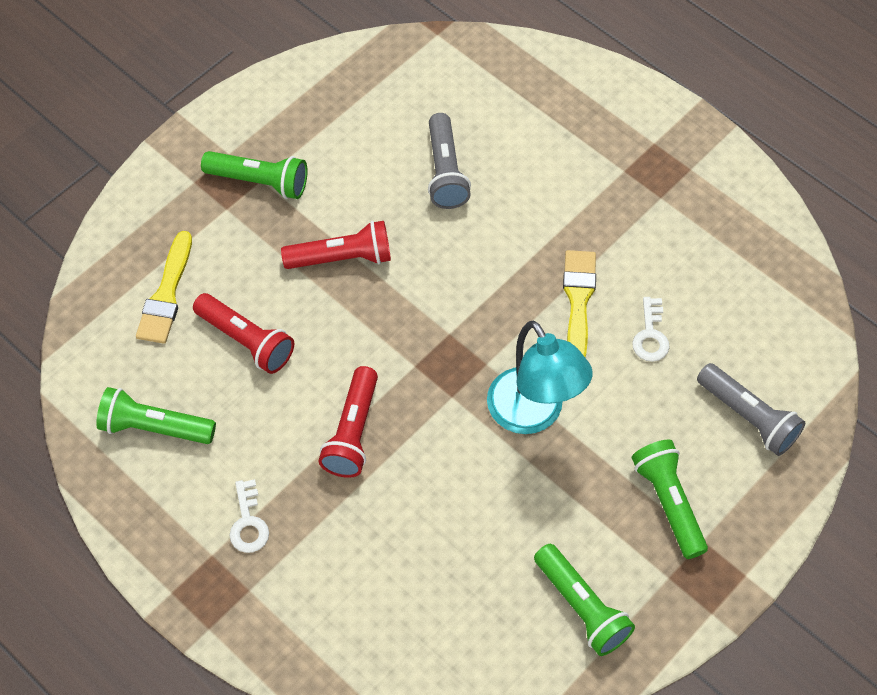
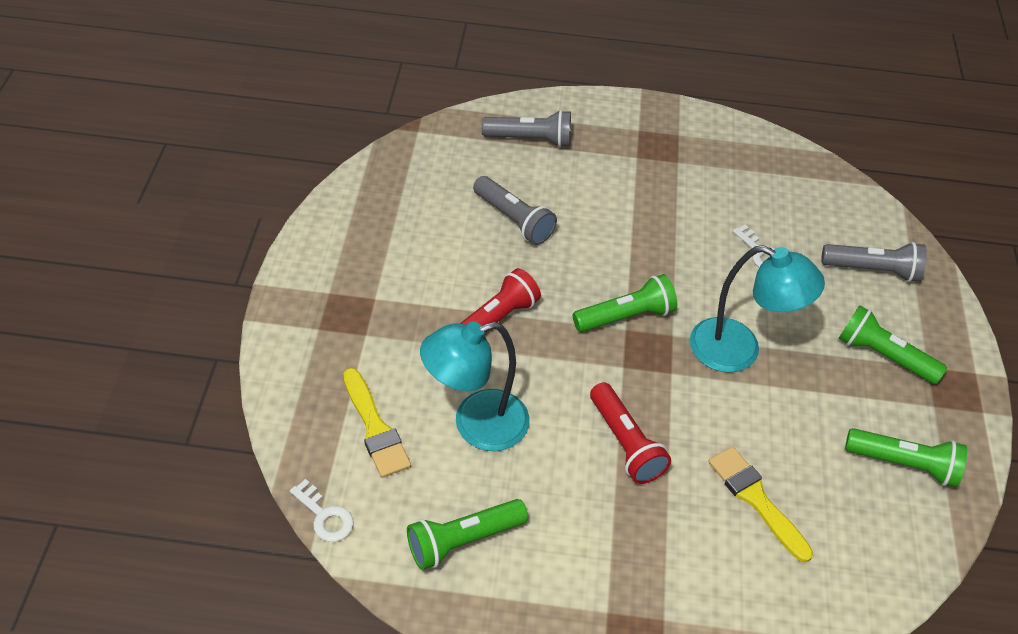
camera: 40 degrees left, 10 degrees down
(246, 340) = (476, 425): red flashlight -> turquoise lamp
(248, 522) = (612, 565): white key -> white key (325, 516)
(259, 182) = (375, 300): green flashlight -> green flashlight (625, 316)
(535, 97) = (530, 139): none -> grey flashlight
(578, 301) = (692, 257): yellow brush -> yellow brush (756, 499)

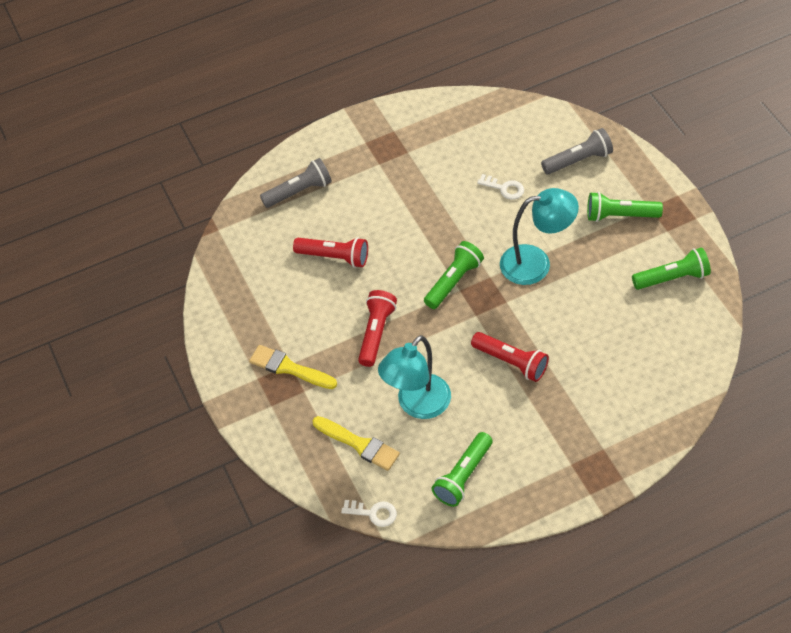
camera: 25 degrees left, 5 degrees up
(513, 220) = (334, 257): grey flashlight -> red flashlight
(756, 499) = (606, 349): yellow brush -> yellow brush (289, 368)

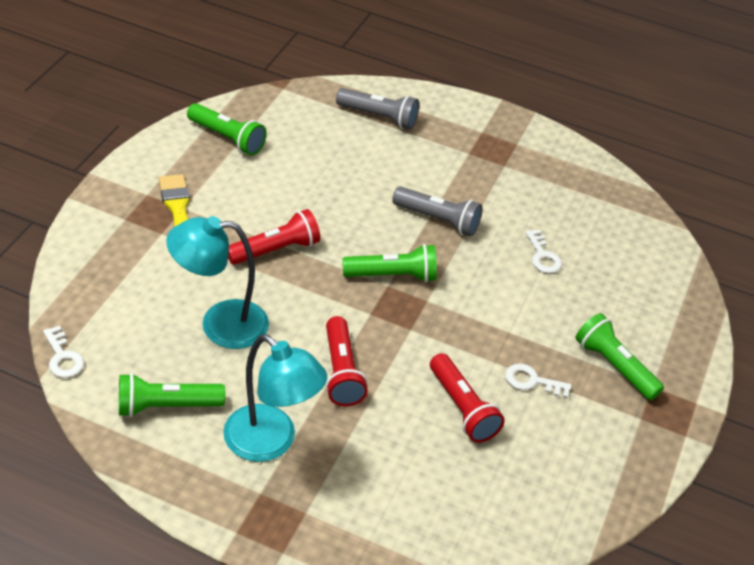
camera: 40 degrees right, 10 degrees down
(334, 257) = (332, 176): red flashlight -> red flashlight (462, 408)
(359, 444) = (135, 304): yellow brush -> none
(536, 263) = (481, 328): turquoise lamp -> turquoise lamp (271, 442)
(578, 160) = (641, 295): grey flashlight -> grey flashlight (438, 220)
(598, 266) = (532, 381): none -> white key
(672, 278) = (586, 456): green flashlight -> green flashlight (227, 138)

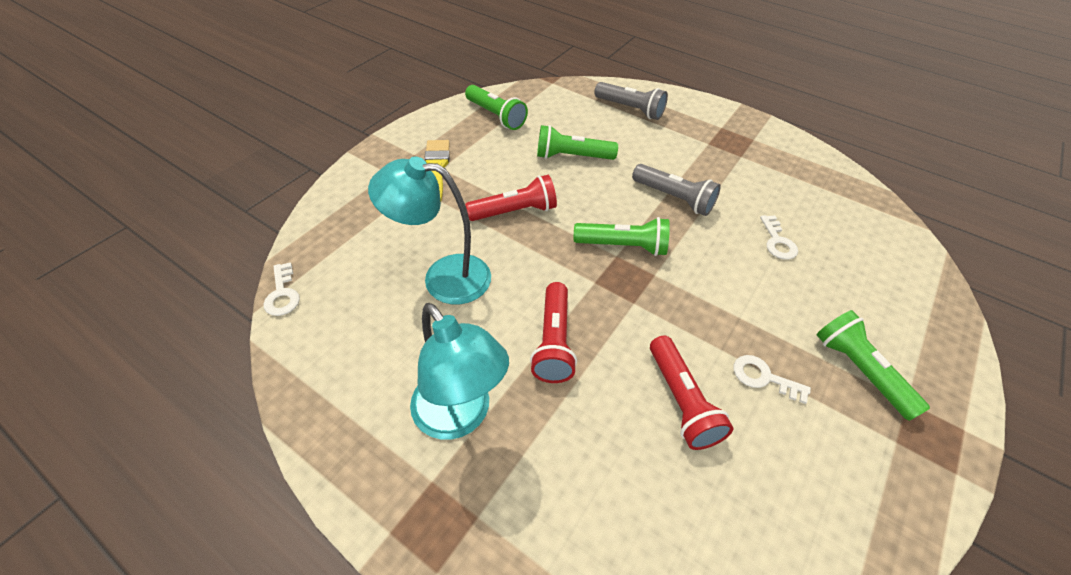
camera: 15 degrees right, 5 degrees up
(166, 406) = (363, 358): green flashlight -> green flashlight (572, 156)

